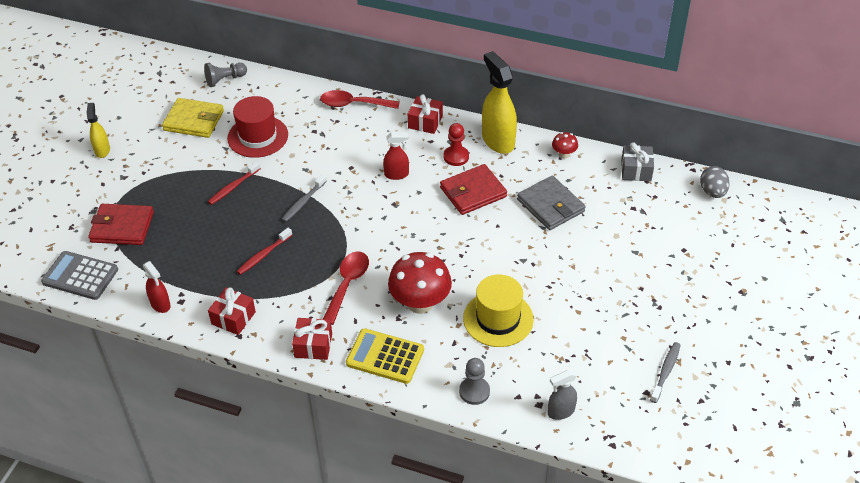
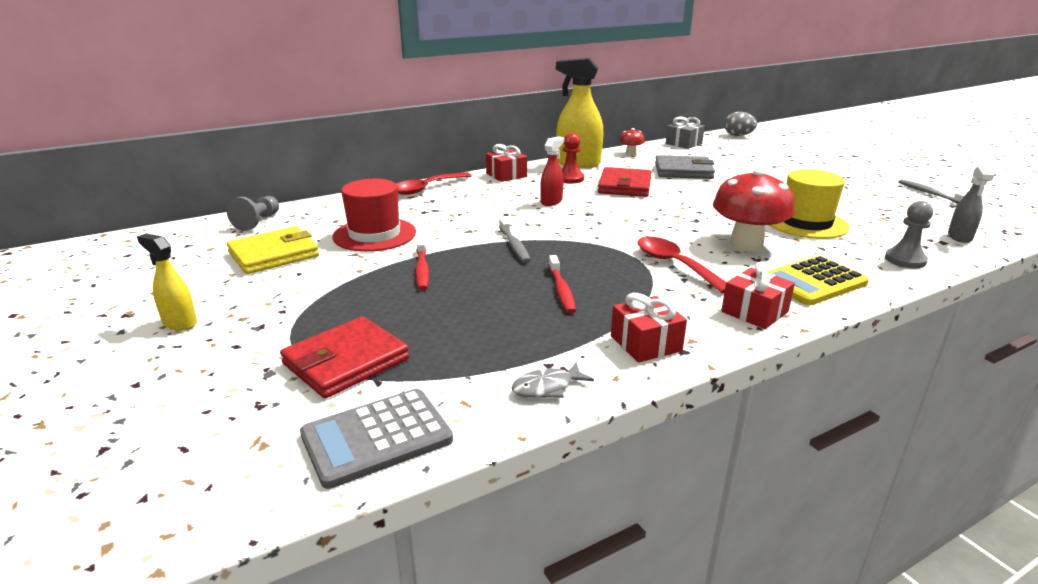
camera: 50 degrees left, 20 degrees down
(160, 304) = (547, 387): red spray bottle -> grey fish

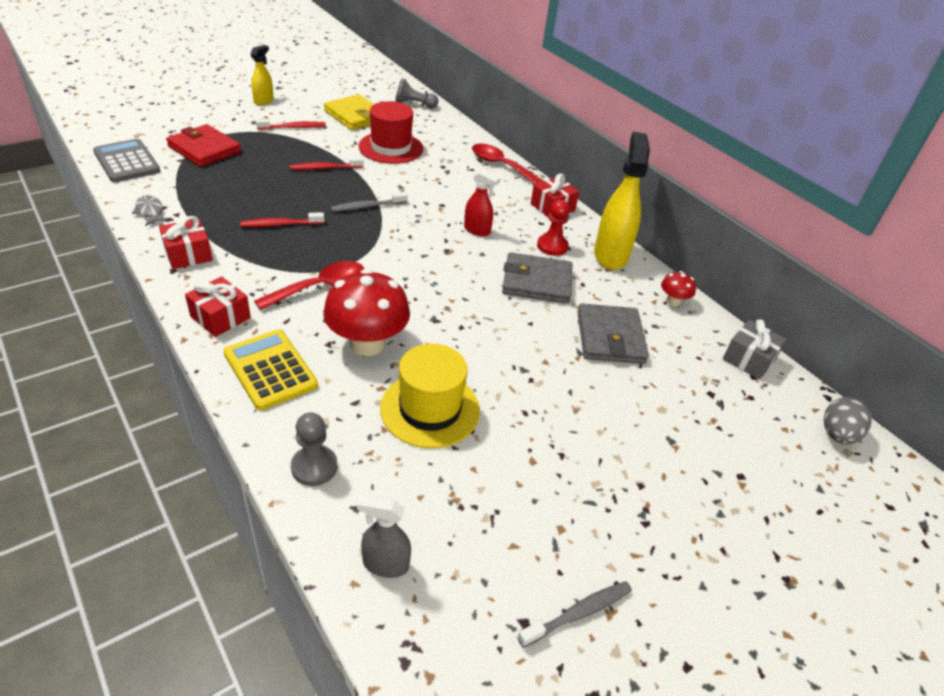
camera: 80 degrees right, 15 degrees up
(293, 294) = (293, 127): none -> red toothbrush
(624, 186) = (536, 282): red wallet -> grey wallet

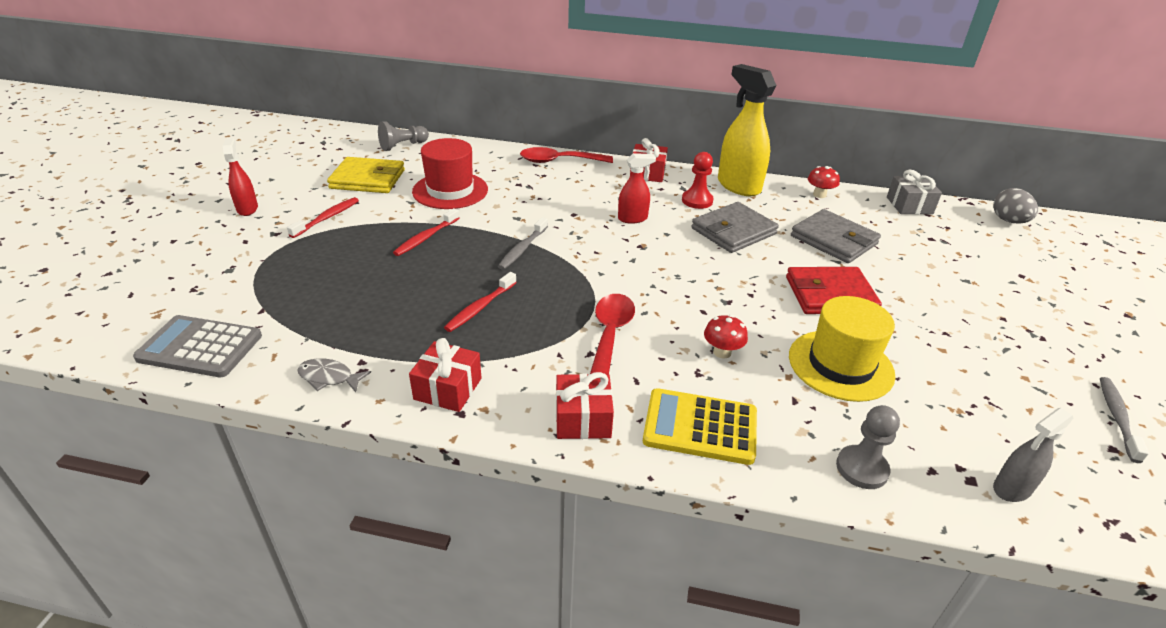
camera: 40 degrees left, 5 degrees down
(204, 149) = (270, 285): red wallet -> red wallet (830, 295)
(264, 101) = (247, 209): yellow spray bottle -> red spray bottle
(367, 344) = (722, 352): red mushroom -> red mushroom, size x0.47

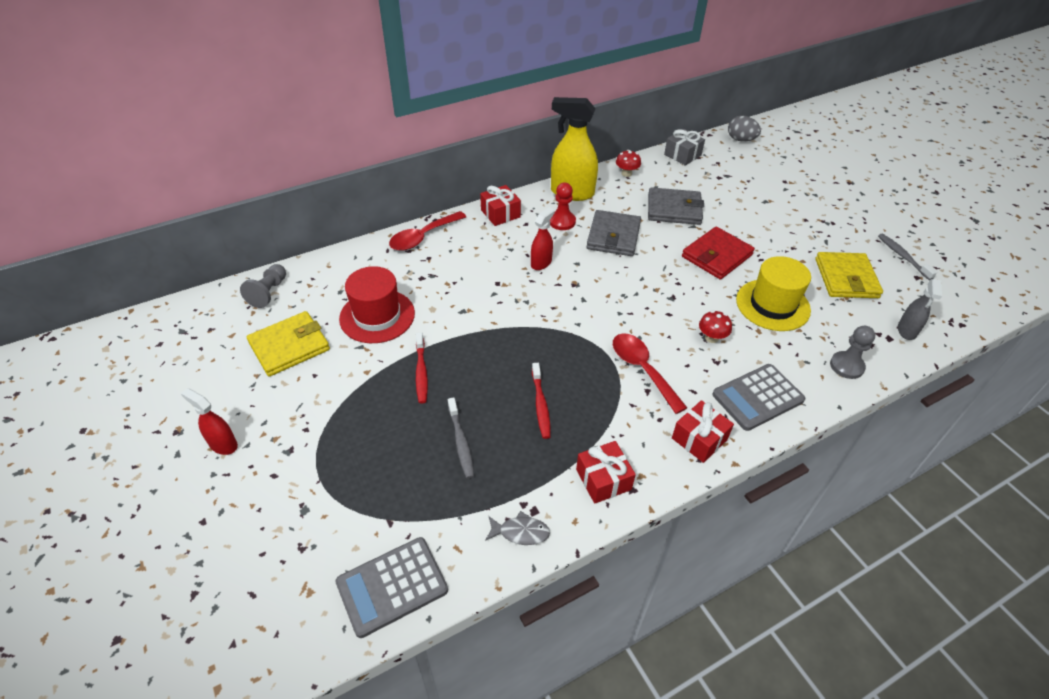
camera: 40 degrees left, 10 degrees up
(327, 218) = (313, 406): red toothbrush -> none
(329, 377) = (520, 532): grey fish -> grey fish turned 150 degrees counterclockwise
(522, 249) = (503, 337): grey toothbrush -> grey toothbrush (461, 442)
(700, 427) = (757, 397): yellow calculator -> grey calculator
(986, 393) = (846, 278): none -> yellow wallet

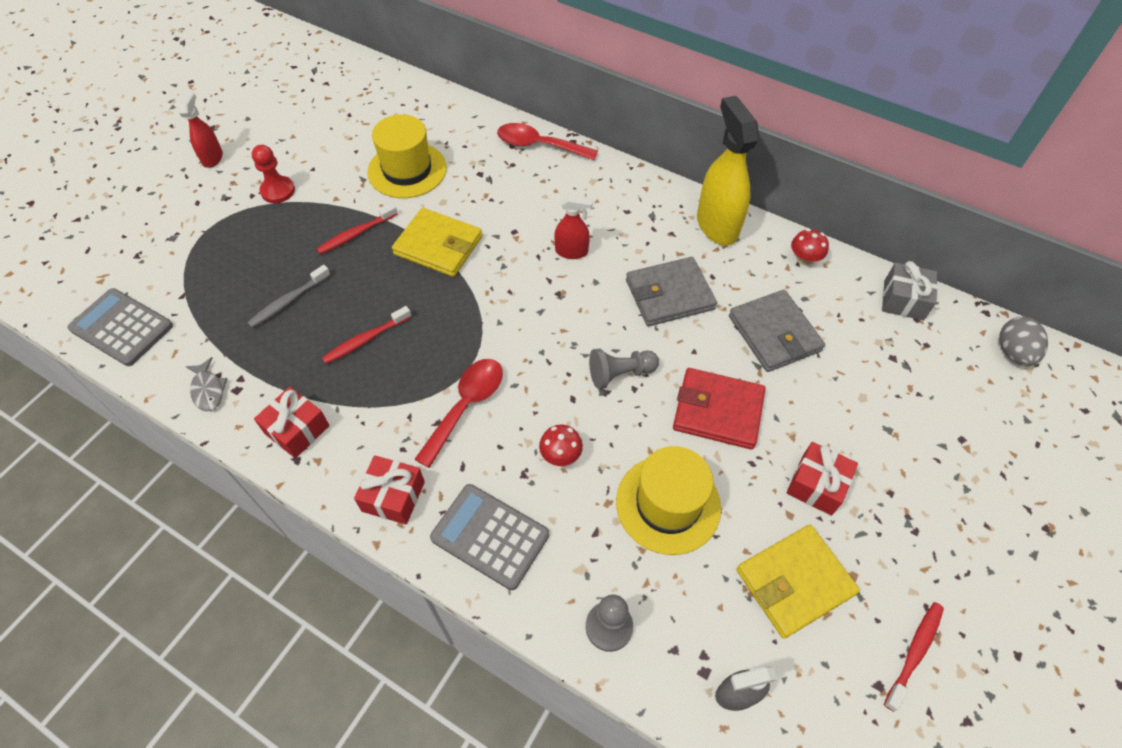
camera: 60 degrees right, 10 degrees up
(268, 292) = (389, 90): grey pawn -> grey pawn (620, 374)
(289, 346) = (335, 136): yellow wallet -> yellow wallet (438, 246)
(377, 316) = (407, 170): red hat -> yellow hat
(500, 213) = (625, 184): red gift -> red gift (816, 485)
(562, 221) = (656, 239): red pawn -> red pawn (278, 191)
(902, 256) = (914, 653): grey toothbrush -> red toothbrush

